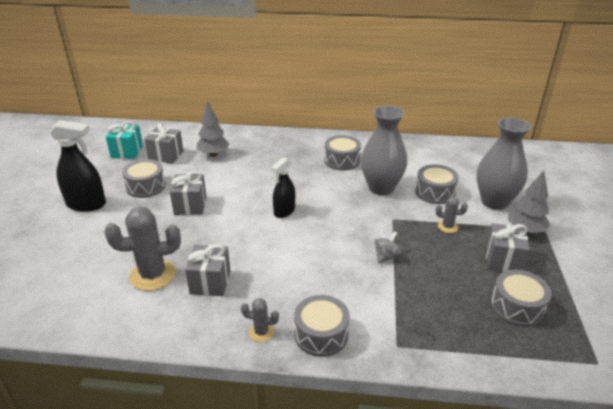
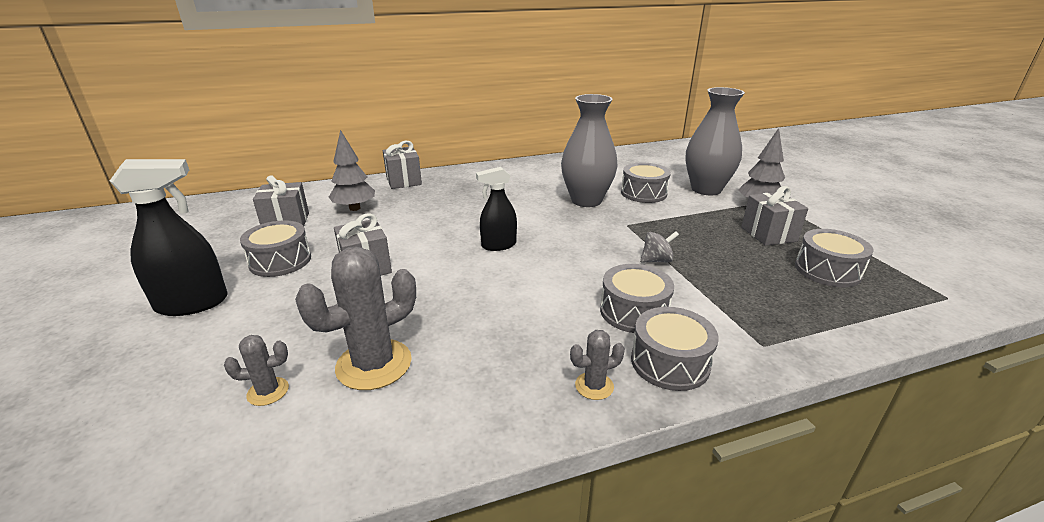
camera: 25 degrees left, 5 degrees down
(127, 151) = (221, 229): turquoise gift -> none
(210, 282) = (469, 347): grey gift -> grey gift (403, 181)
(284, 211) = (498, 245): black spray bottle -> black spray bottle turned 60 degrees clockwise
(342, 160) = (520, 185): grey drum -> grey drum (634, 312)
(386, 256) = (656, 260): grey spinning top -> grey spinning top turned 60 degrees clockwise
(447, 227) = (687, 219): grey cactus -> grey cactus (268, 391)

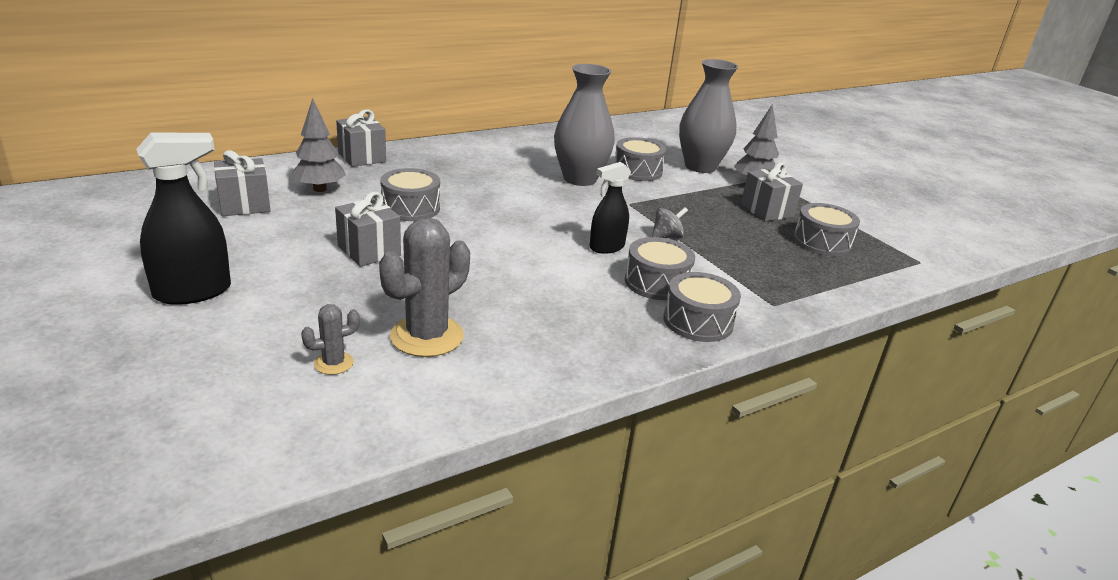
camera: 15 degrees left, 0 degrees up
(280, 261) = (266, 247): grey drum -> grey drum (410, 208)
(498, 245) = (503, 226): black spray bottle -> black spray bottle (606, 247)
(594, 386) = (638, 342): grey cactus -> none

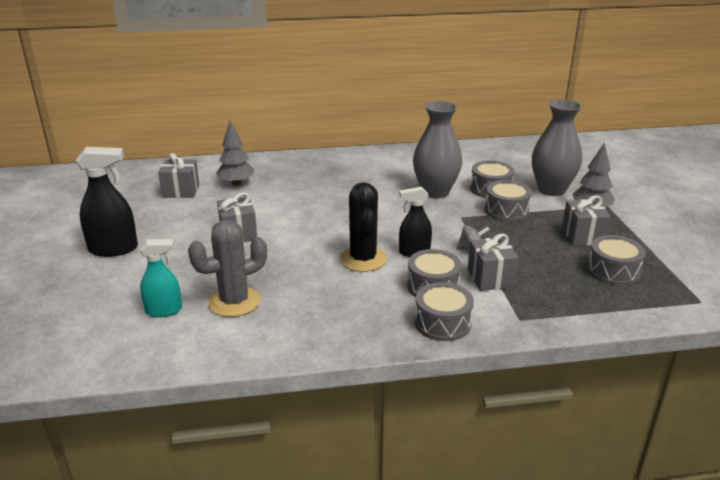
camera: 25 degrees right, 0 degrees up
(333, 363) = (164, 310): grey cactus -> turquoise spray bottle
(362, 157) = (281, 161): grey gift -> grey gift (490, 278)
(410, 208) = (288, 204): grey drum -> grey drum (506, 210)
(553, 263) = (363, 259): none -> black cactus

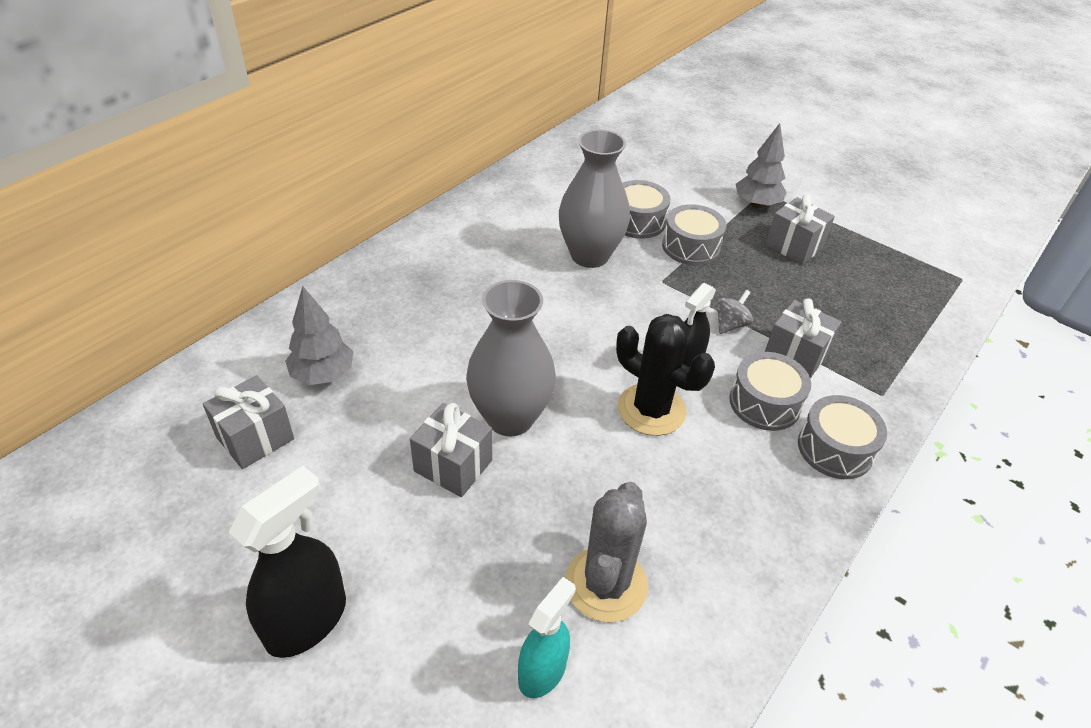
camera: 45 degrees left, 15 degrees up
(551, 190) = (692, 193): grey vase -> grey vase (510, 418)
(613, 271) = (868, 280): grey drum -> none

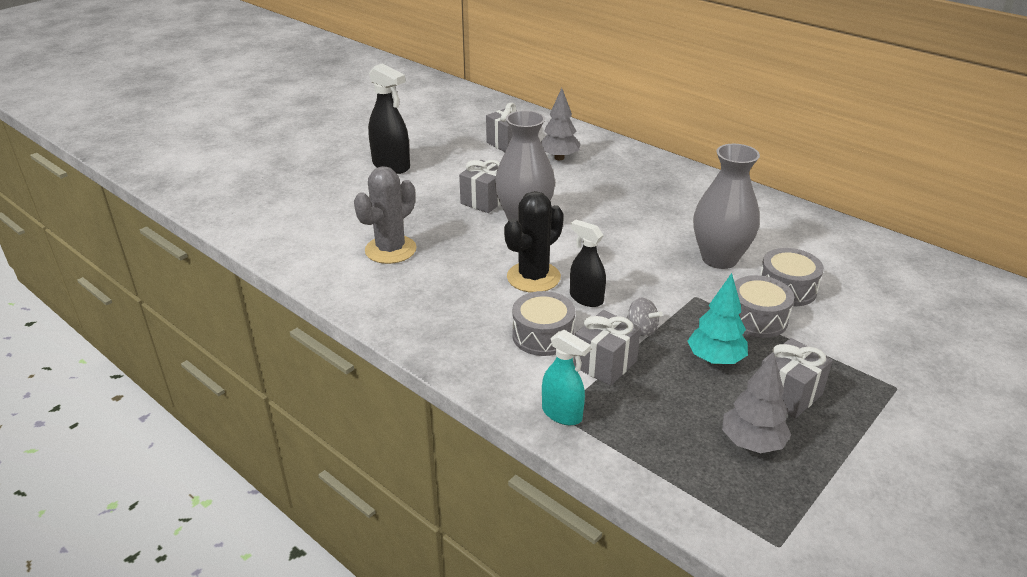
camera: 95 degrees right, 10 degrees down
(542, 671) = (344, 228): turquoise spray bottle -> turquoise spray bottle (562, 414)
(606, 584) = (390, 250): grey cactus -> grey cactus turned 75 degrees counterclockwise
(756, 204) = (864, 377): grey tree -> grey tree (752, 443)
(762, 281) = (715, 359): none -> turquoise tree
(835, 449) = (491, 367): grey drum -> none

